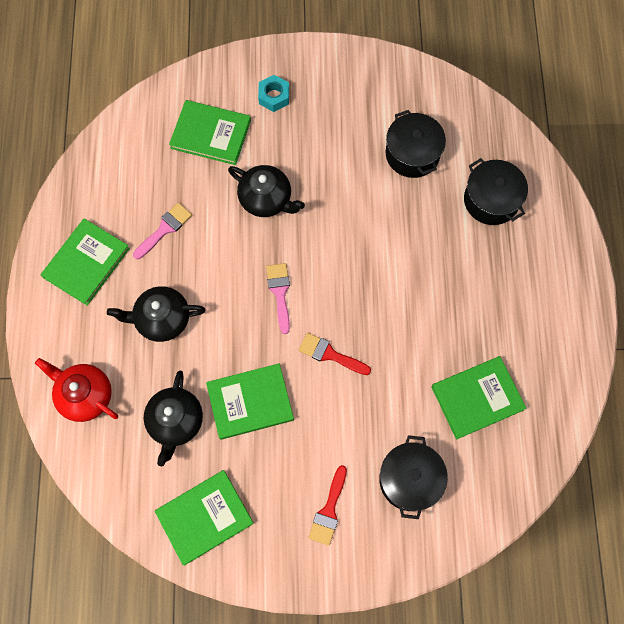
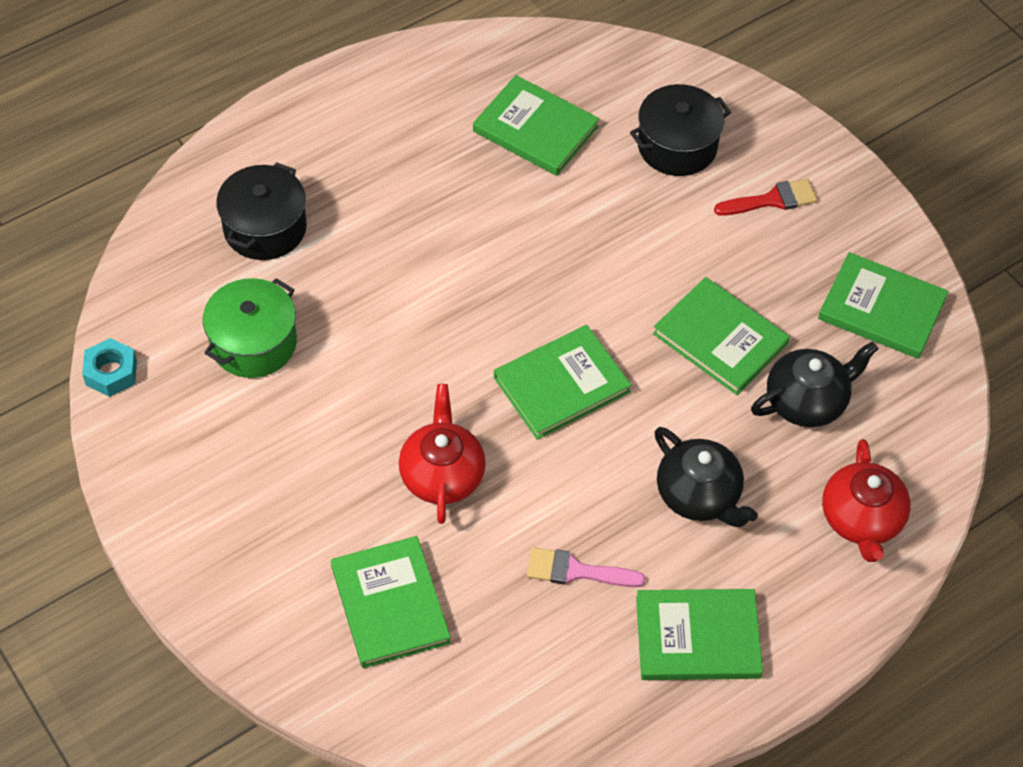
camera: 125 degrees left, 15 degrees down
(266, 199) = (442, 474): black teapot -> red teapot
(274, 96) = (272, 559): turquoise nut -> turquoise nut (111, 373)
(280, 293) = (561, 384): pink brush -> green book
(330, 354) = (597, 290): red brush -> none
(412, 154) = (253, 343): black pot -> green pot

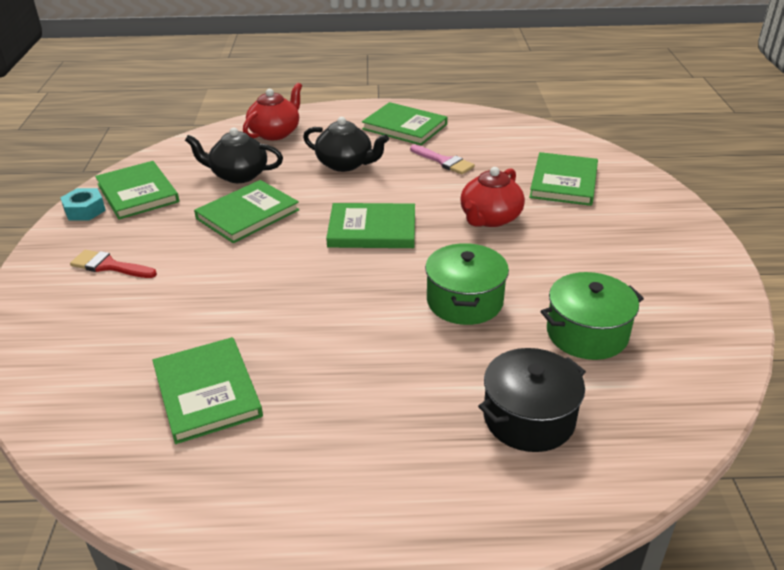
camera: 145 degrees left, 20 degrees down
(111, 373) = (728, 360): turquoise nut -> turquoise nut (85, 210)
(391, 327) = (464, 301): none -> green pot
(677, 146) = (118, 327): black pot -> none
(699, 495) = (345, 164): black teapot -> black teapot turned 120 degrees clockwise
(720, 338) = (247, 214): green book -> green book turned 60 degrees clockwise

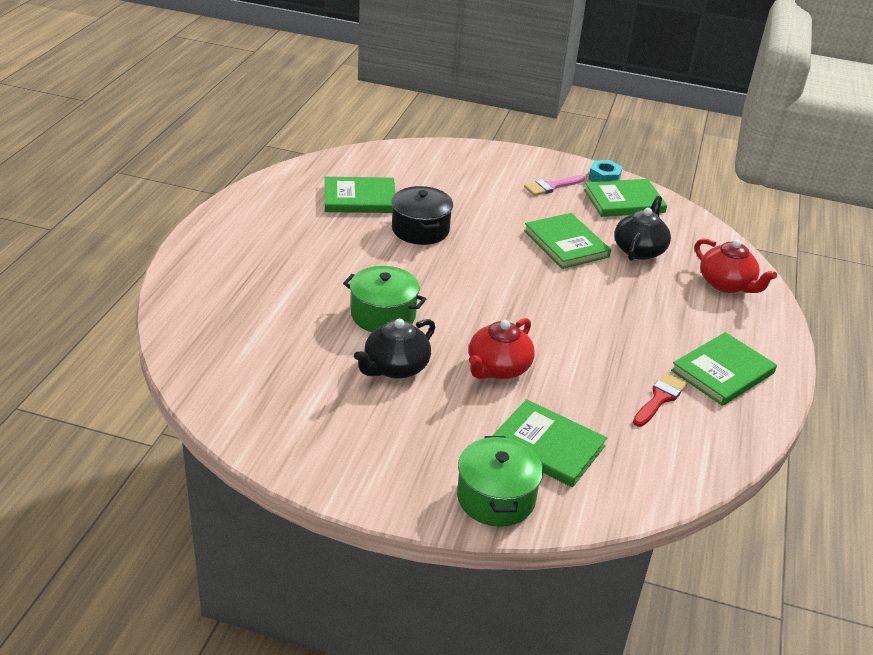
camera: 105 degrees right, 0 degrees up
(109, 266) = (519, 181): red brush -> red brush (660, 398)
(345, 164) = (641, 311): black teapot -> black teapot (395, 367)
(372, 229) = (511, 298): green book -> none
(444, 161) = (626, 375): pink brush -> pink brush (551, 186)
(490, 218) = (498, 368): red teapot -> red teapot turned 105 degrees counterclockwise
(529, 418) = (246, 302): black pot -> black pot (420, 230)
(587, 333) = (304, 360): green pot -> green pot (496, 498)

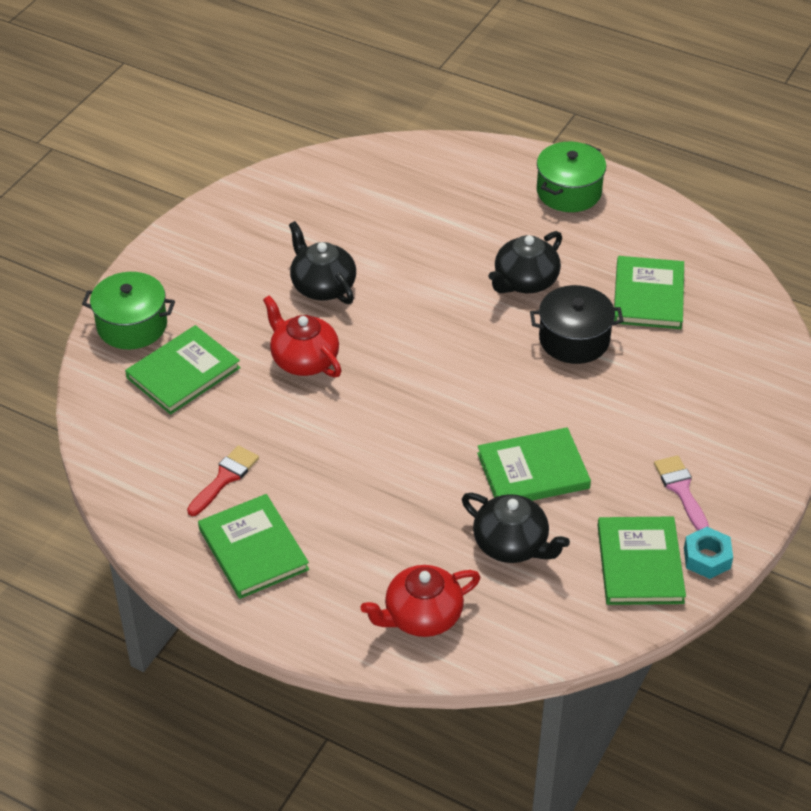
camera: 105 degrees right, 10 degrees up
(358, 254) = (525, 281): none -> black teapot
(383, 315) = (409, 288): green pot -> green pot (569, 192)
(660, 398) = (225, 478): red brush -> red brush turned 105 degrees counterclockwise

